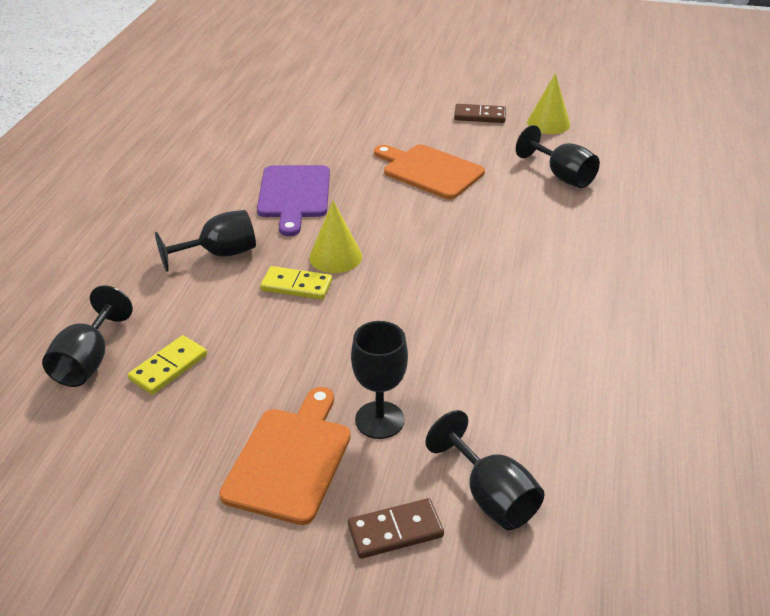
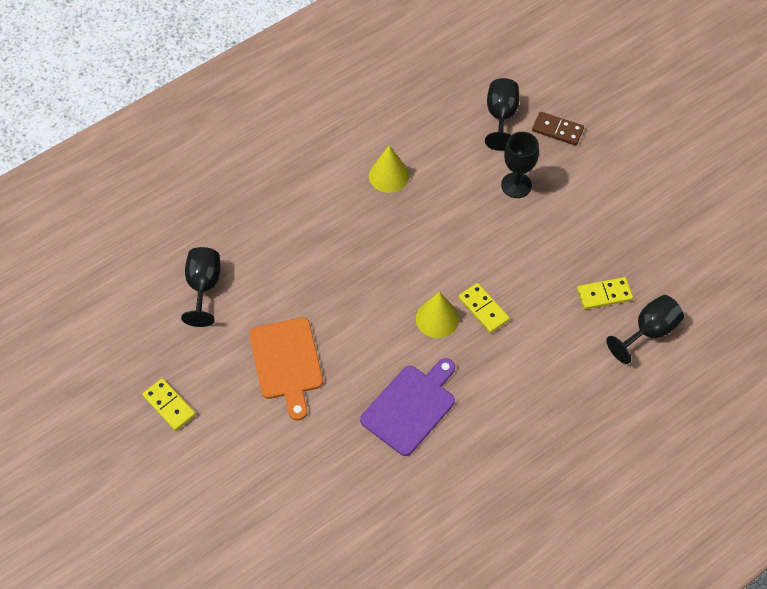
camera: 140 degrees left, 20 degrees up
(219, 254) = (511, 376): black goblet -> none
(290, 459) = (578, 193): orange cutting board -> none
(479, 116) = (169, 405): brown domino -> yellow domino
(548, 123) = (131, 354): yellow cone -> yellow cone (389, 175)

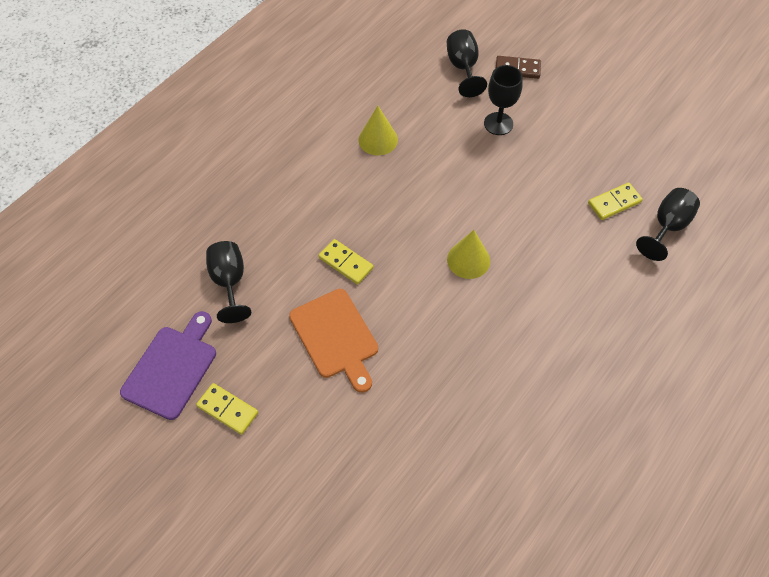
camera: 15 degrees left, 0 degrees up
(411, 407) = (472, 351): purple cutting board -> purple cutting board (172, 368)
(483, 309) = (509, 241): yellow domino -> yellow domino (346, 263)

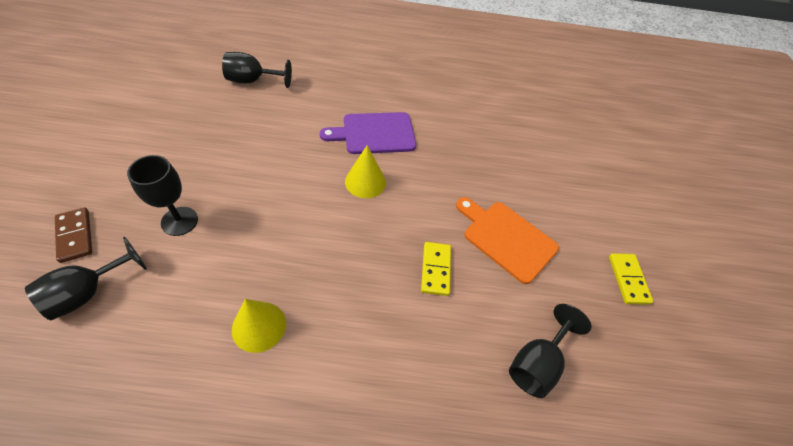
camera: 130 degrees left, 5 degrees down
(172, 368) = (648, 351): purple cutting board -> purple cutting board (374, 133)
(336, 337) = (506, 238): orange cutting board -> orange cutting board turned 75 degrees counterclockwise
(614, 203) = (244, 113): yellow domino -> none

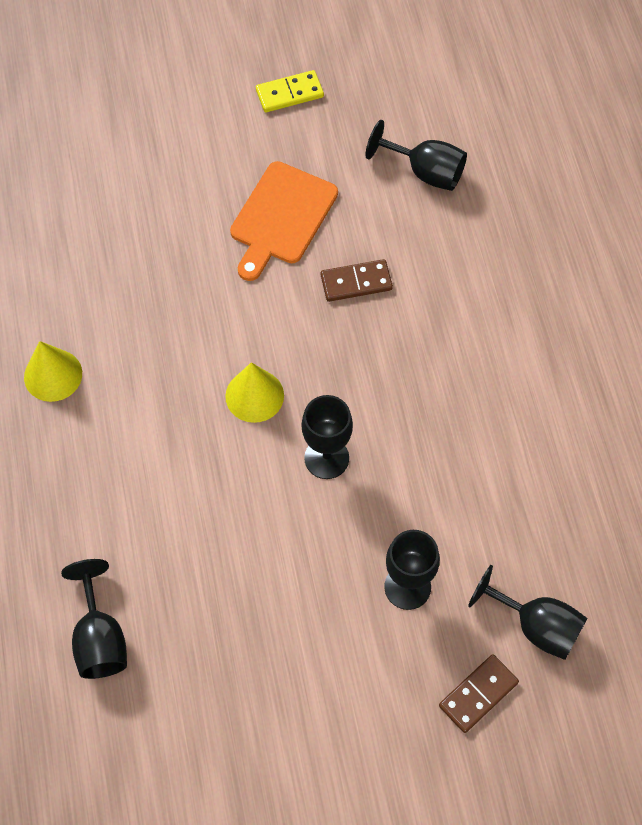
camera: 100 degrees left, 10 degrees up
(259, 326) = (497, 433): yellow cone -> yellow cone (53, 375)
(300, 206) = (326, 458): none -> black goblet
(374, 133) = (156, 413): purple cutting board -> none
(435, 269) = (356, 282): yellow domino -> brown domino

